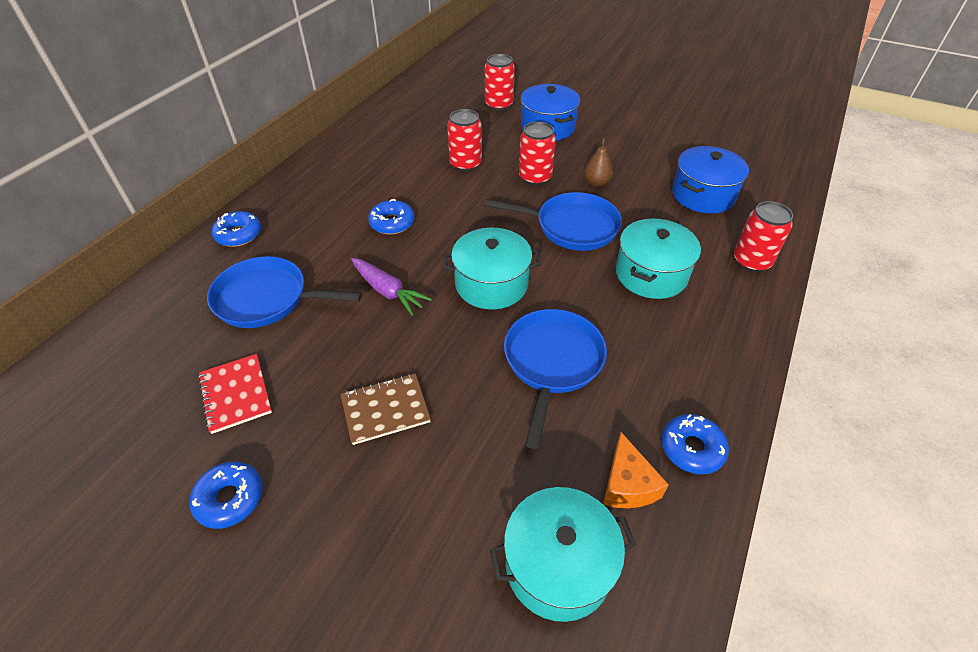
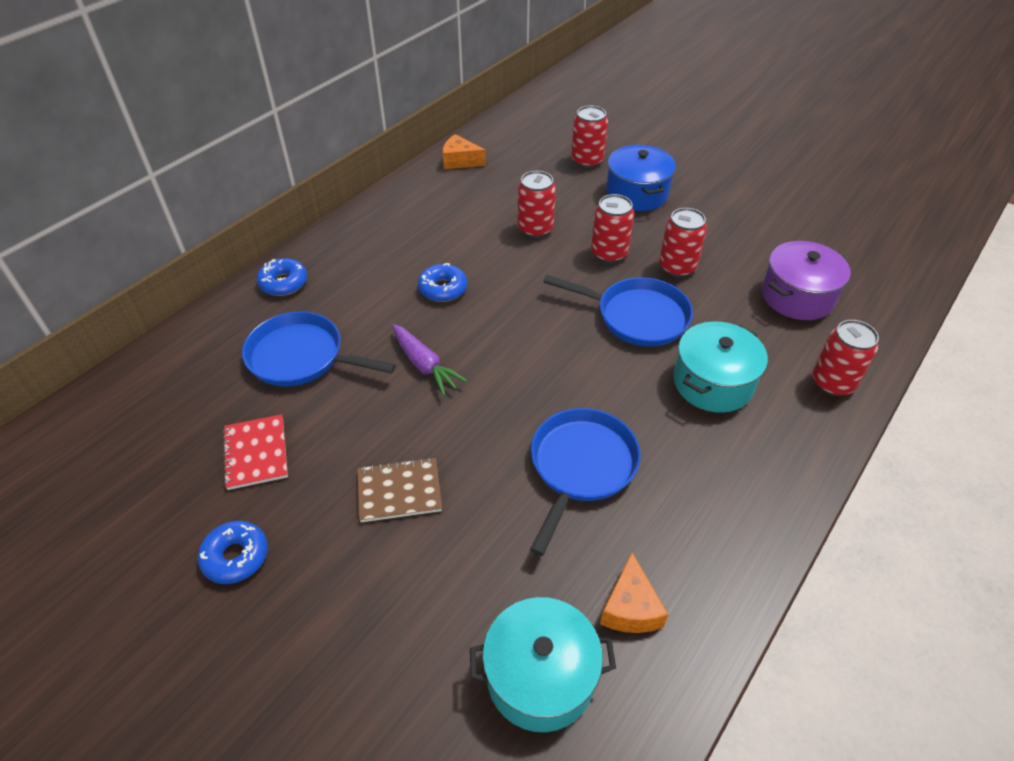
camera: 10 degrees right, 0 degrees up
(386, 115) = (460, 161): none -> orange cheese
(491, 284) = (535, 371): turquoise pot -> none
(596, 182) = (677, 267): brown pear -> red can
(692, 448) = (708, 581): blue donut -> none
(703, 195) = (797, 296): blue pot -> purple pot

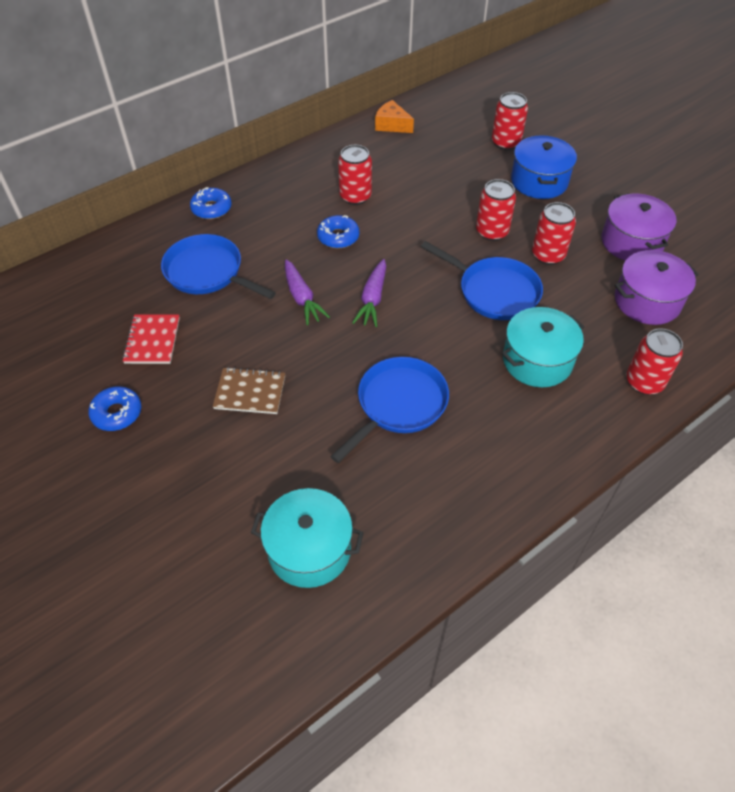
camera: 15 degrees right, 5 degrees up
(506, 350) = (372, 299): none -> purple carrot
(535, 229) = (435, 198): red can -> red can (355, 196)
(630, 608) = (396, 518): orange cheese -> none
(755, 239) = (631, 242): none -> purple pot

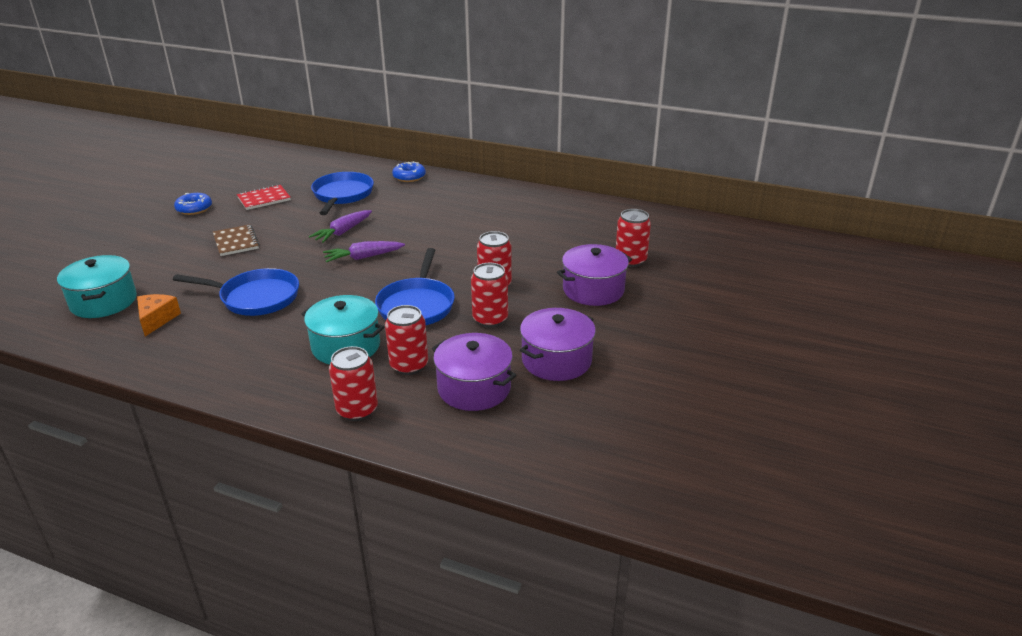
camera: 60 degrees right, 20 degrees down
(338, 237) = (422, 226): blue donut -> none
(355, 196) = (477, 218): red can -> red can (409, 365)
(392, 125) = (587, 207): orange cheese -> orange cheese (157, 319)
(539, 181) = (593, 290): blue pot -> purple pot

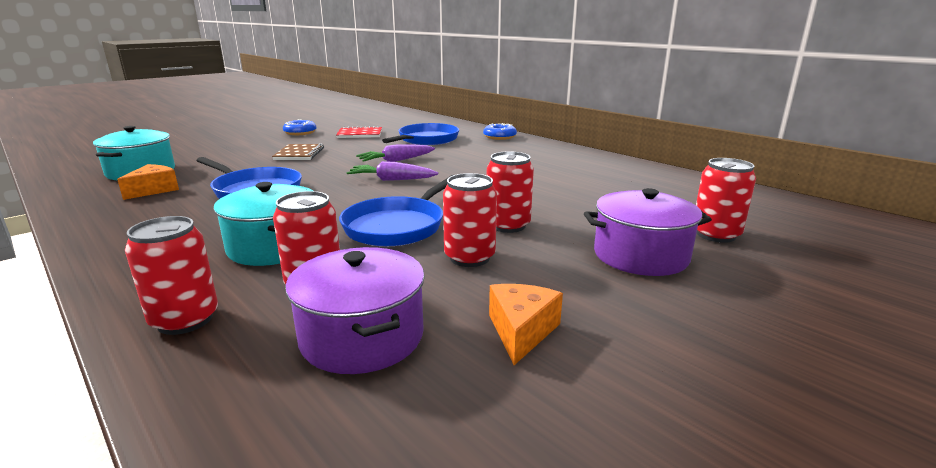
camera: 25 degrees right, 10 degrees down
(556, 360) = (521, 331): purple pot -> orange cheese

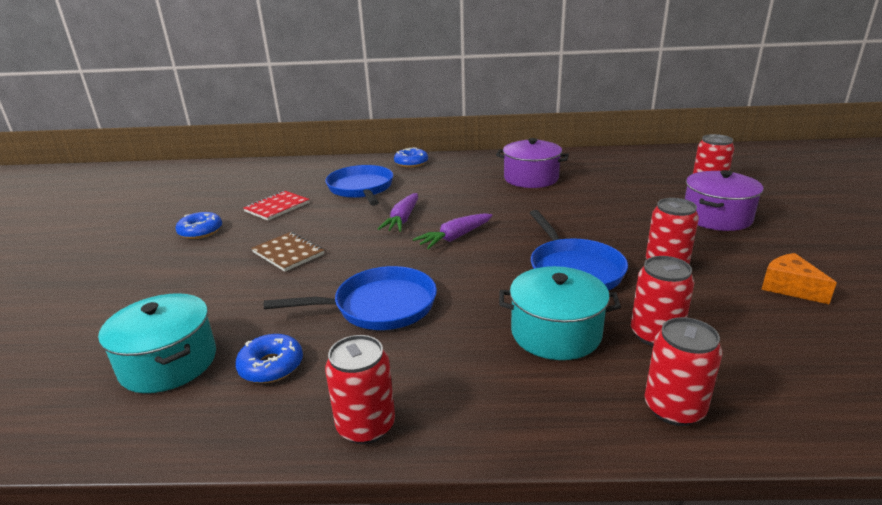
camera: 45 degrees left, 5 degrees up
(154, 190) = (271, 366): orange cheese -> blue donut
(362, 336) = (760, 340): purple pot -> purple pot (531, 178)
(508, 225) = (622, 233): red can -> red can (366, 426)

